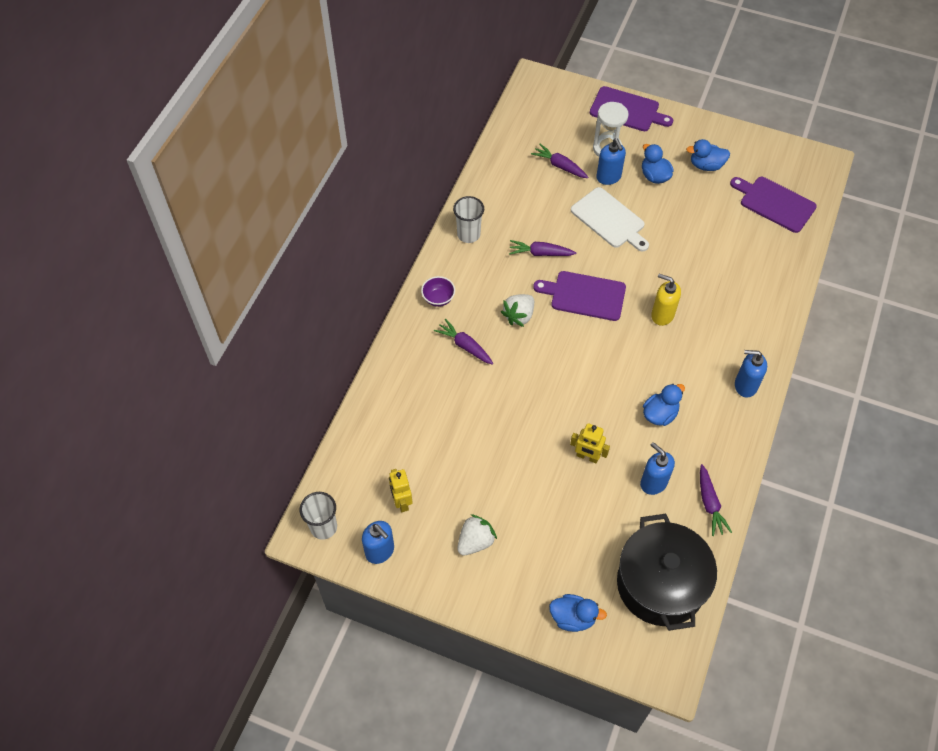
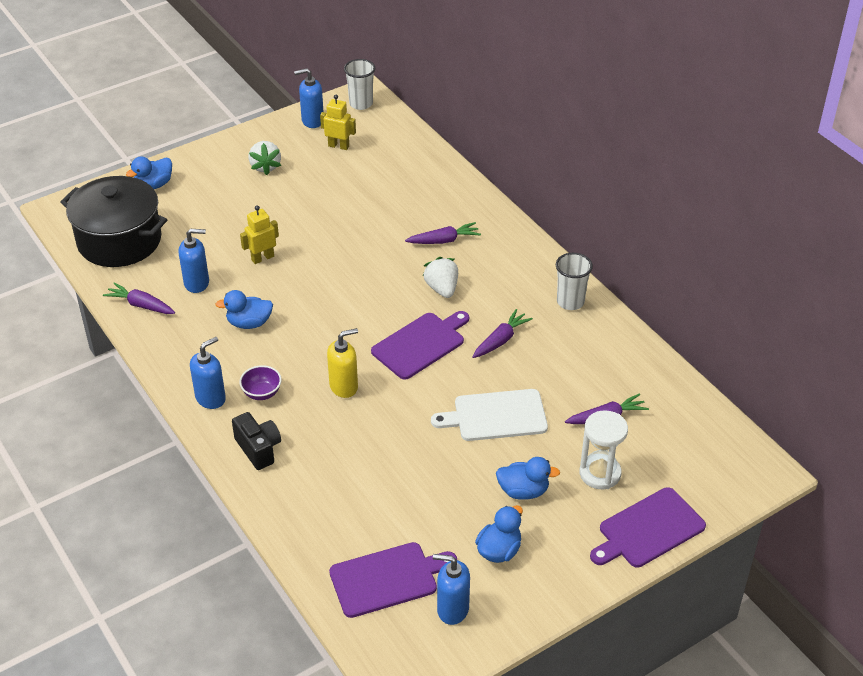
camera: 125 degrees right, 15 degrees down
(438, 298) = (511, 248): purple bowl -> purple bowl (262, 393)
(608, 177) = (555, 449): blue soap dispenser -> blue soap dispenser (452, 609)
(660, 414) = (249, 323): blue duck -> blue duck turned 90 degrees clockwise
(756, 327) = (258, 449): none -> black camera

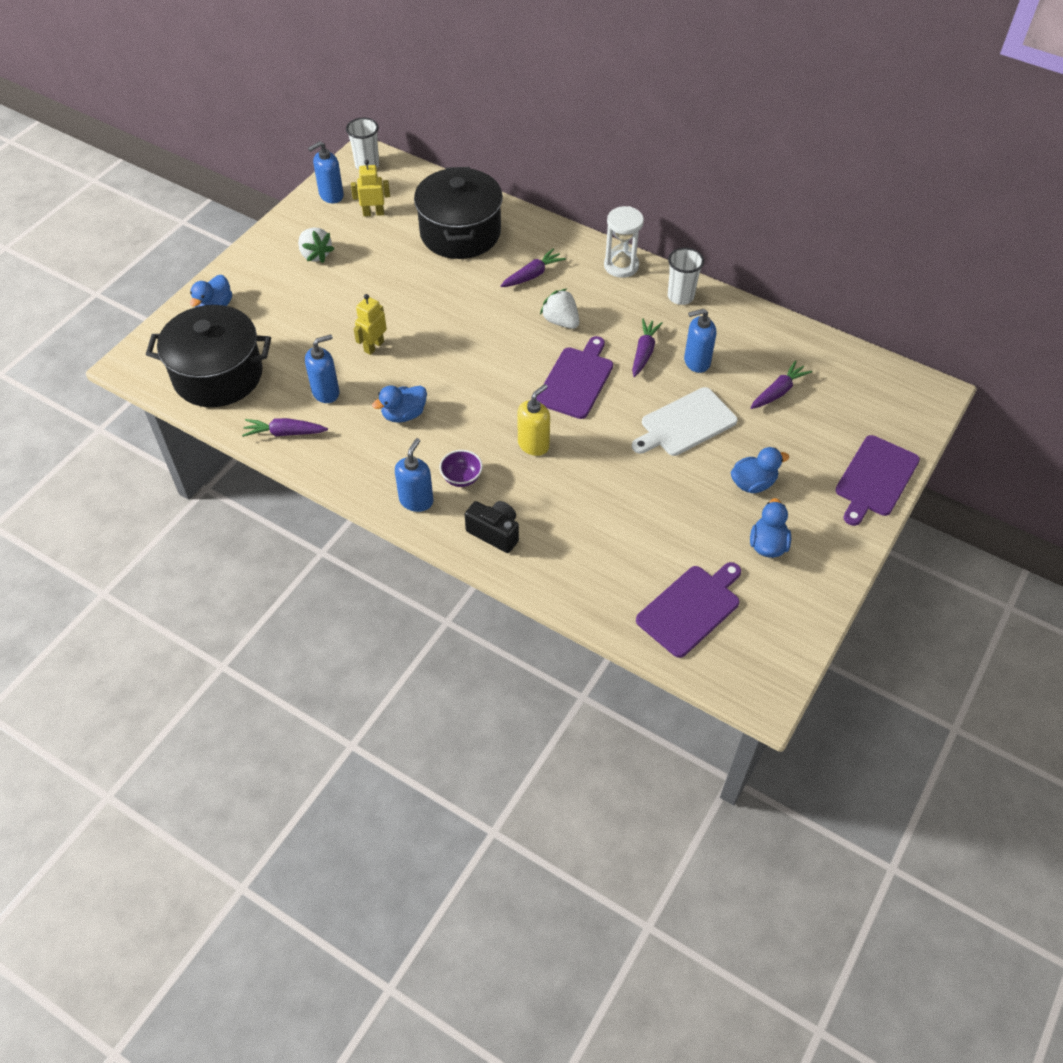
camera: 25 degrees left, 10 degrees up
(403, 185) = (460, 233): none -> black pot
(452, 609) = (763, 613): blue soap dispenser -> blue soap dispenser (696, 362)
(600, 473) = (805, 444): white hourglass -> white hourglass (621, 266)

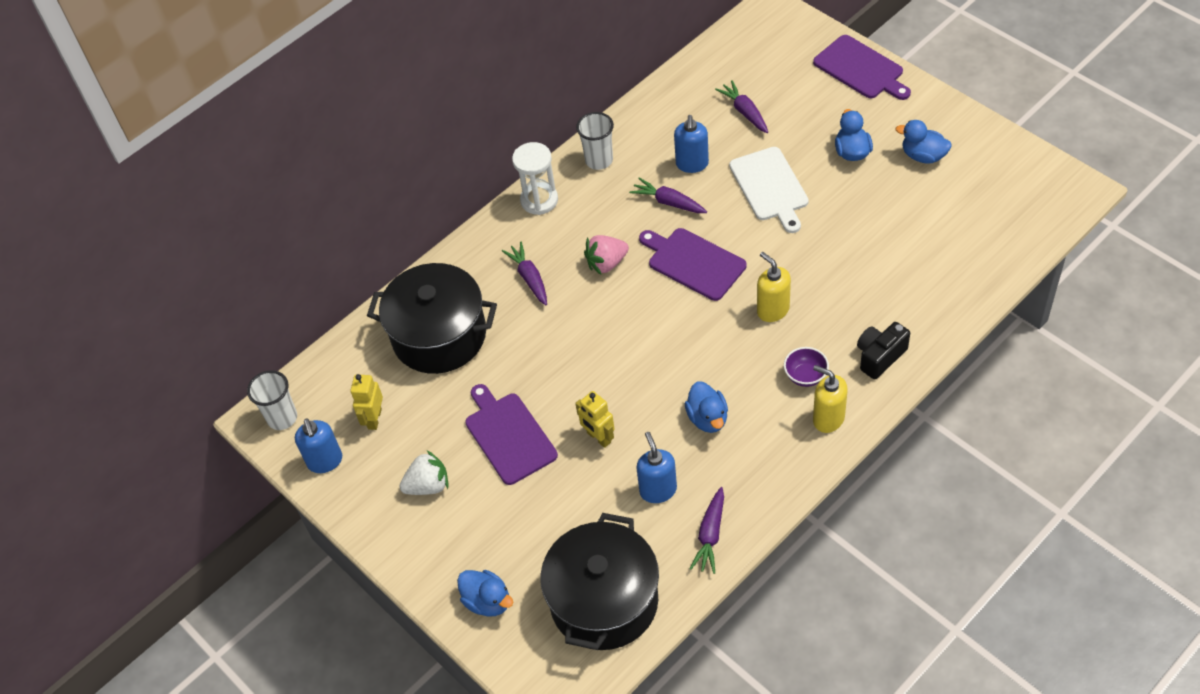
camera: 70 degrees left, 0 degrees up
(416, 500) = (828, 418): blue soap dispenser -> yellow soap dispenser
(561, 321) = (606, 263): white strawberry -> pink strawberry
(690, 608) = (986, 222): purple cutting board -> purple cutting board (509, 435)

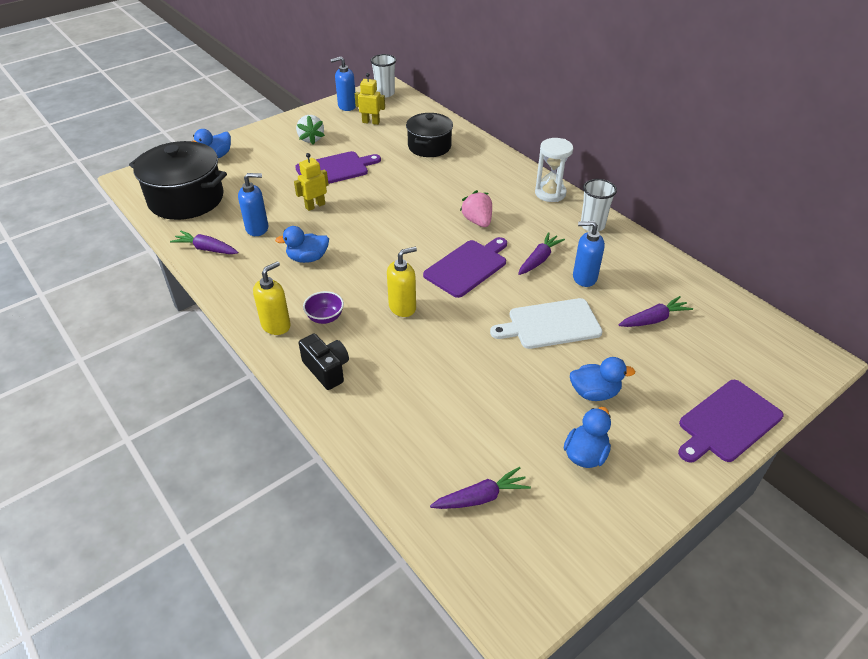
camera: 90 degrees right, 10 degrees down
(439, 336) = (429, 146): black pot -> black pot, size x0.64
(529, 278) = (471, 185): purple carrot -> purple carrot (481, 497)

